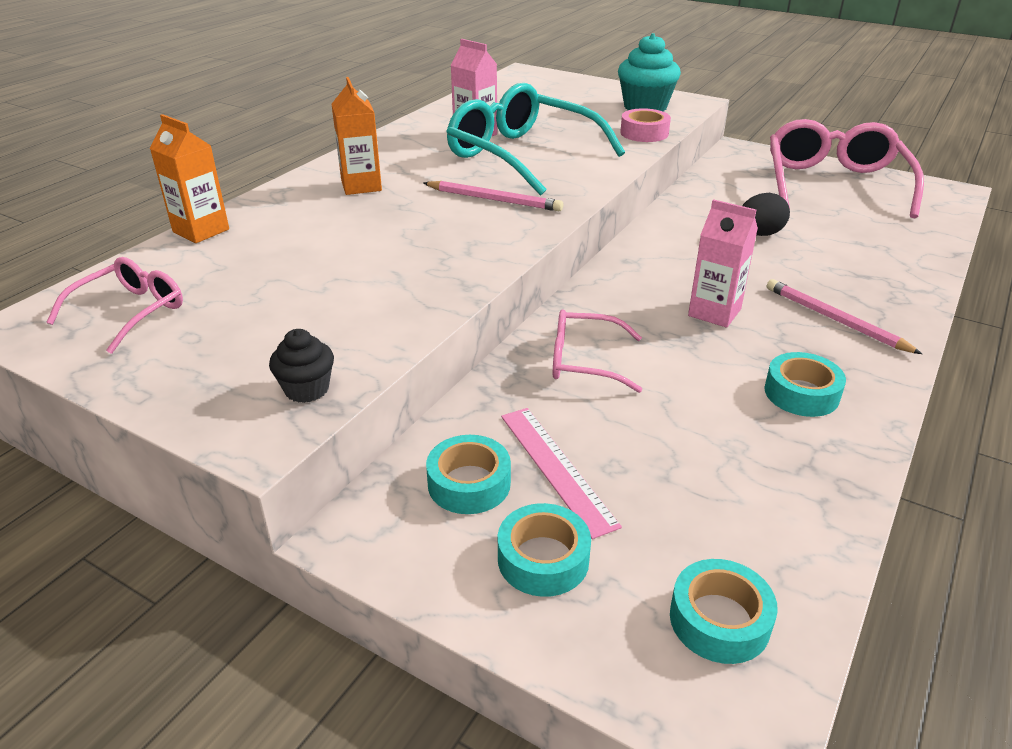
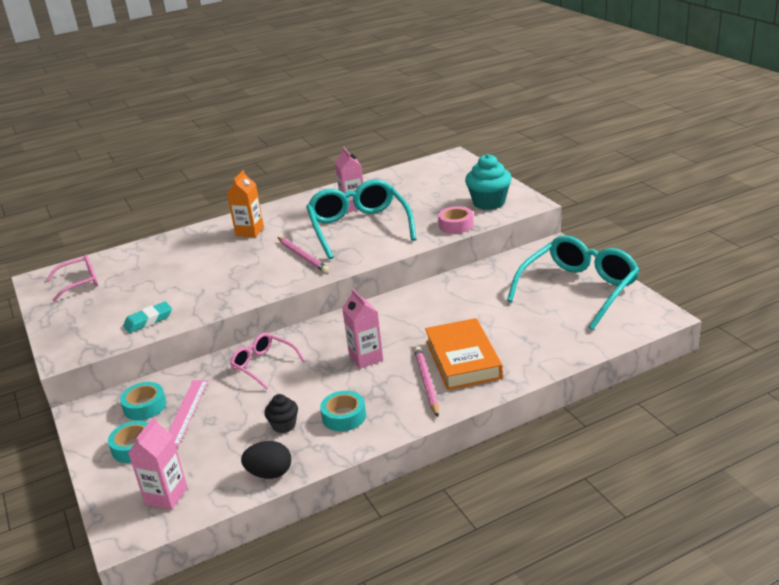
camera: 35 degrees right, 5 degrees down
(201, 231) = (150, 244): orange carton -> none
(307, 389) = (101, 340): black cupcake -> black cupcake (284, 425)
(360, 336) = (148, 320): none -> turquoise eraser
(719, 620) = (166, 496): turquoise tape -> pink carton
(759, 234) = (467, 315): black egg -> black egg (270, 473)
(833, 282) = (463, 359): none -> orange book
(834, 184) = (578, 289): pink glasses -> turquoise glasses

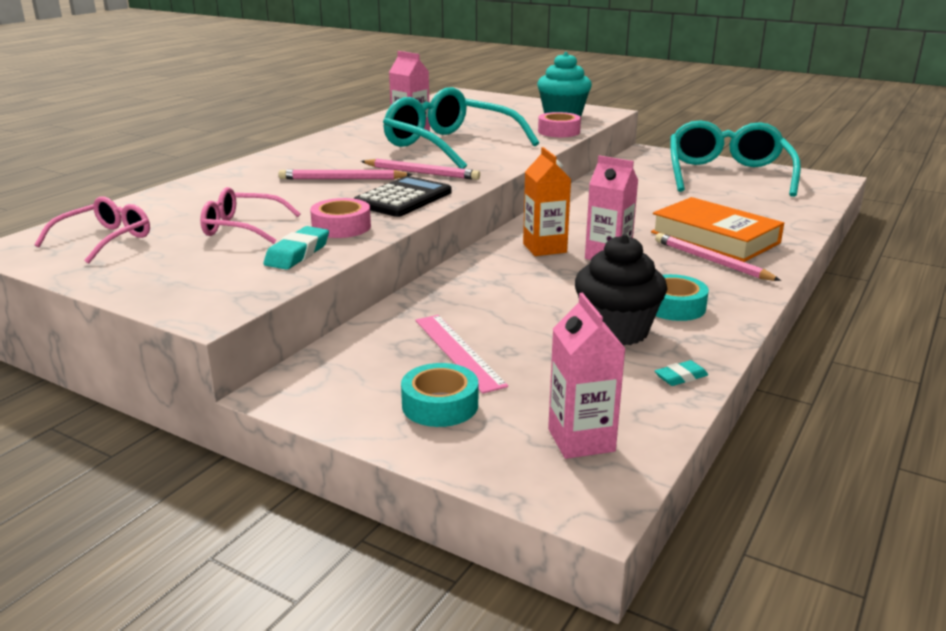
camera: 35 degrees left, 5 degrees down
(145, 406) = (383, 361): turquoise tape -> none
(195, 302) = (341, 227): none -> pink tape
(249, 231) = (307, 164): orange carton -> orange carton (544, 248)
(251, 252) = (343, 179): none -> pink pencil
(259, 282) = (403, 198): none -> black calculator
(264, 365) = (491, 287): pink glasses -> pink glasses (242, 228)
(270, 473) = (681, 377): black egg -> turquoise eraser
(284, 425) = (616, 331): black cupcake -> black cupcake, size x1.81

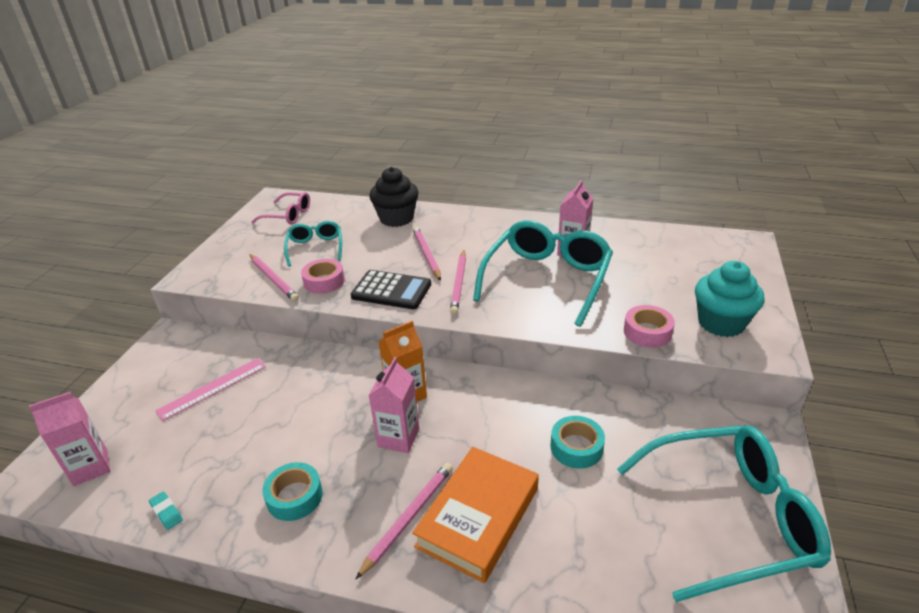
camera: 75 degrees right, 10 degrees up
(242, 228) = (315, 248): pink glasses -> turquoise glasses
(297, 254) = (273, 279): turquoise eraser -> pink pencil
(440, 405) = (144, 396): turquoise tape -> turquoise tape (576, 447)
(616, 331) = (245, 464): black cupcake -> black cupcake (396, 218)

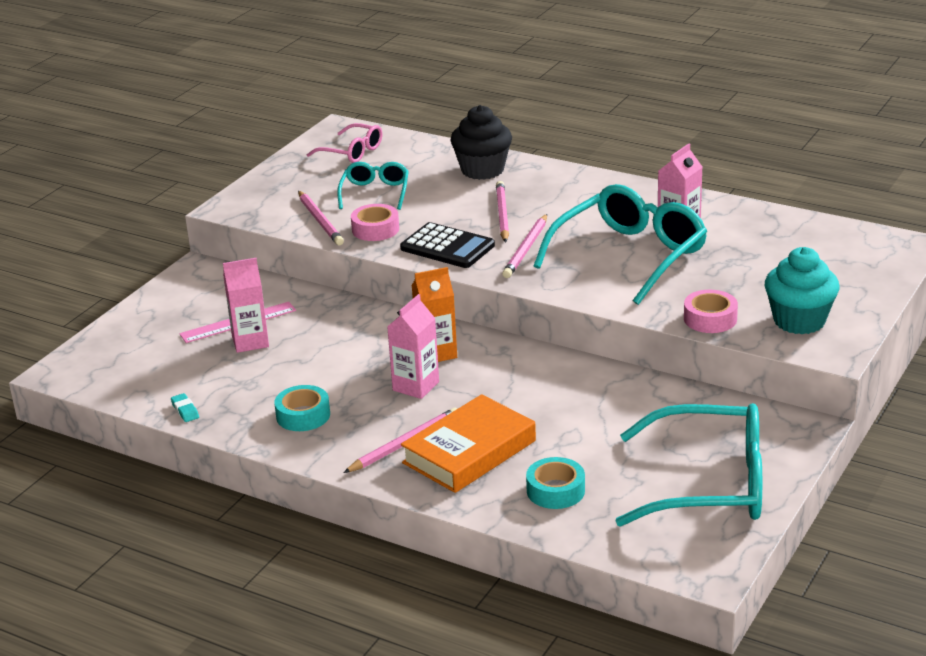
camera: 15 degrees right, 5 degrees down
(90, 467) = (117, 370): pink carton -> pink carton (250, 342)
(576, 447) = (592, 417): turquoise tape -> turquoise tape (555, 491)

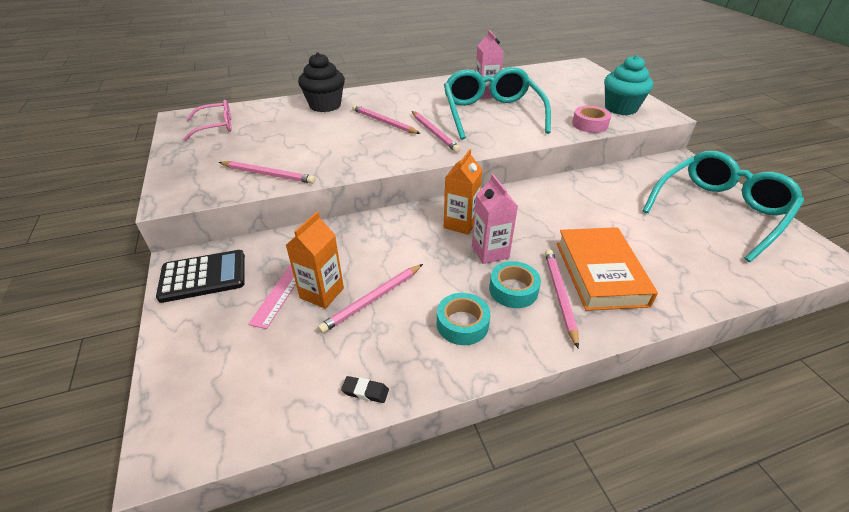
camera: 50 degrees left, 10 degrees up
(185, 410) = (365, 391): turquoise eraser -> black eraser
(250, 342) = (322, 293): pink carton -> orange carton
(275, 365) = (373, 299): none -> pink pencil
(375, 193) = (278, 142): turquoise glasses -> none
(375, 229) = (320, 162): pink tape -> none
(447, 247) = (388, 152): black calculator -> black calculator (203, 276)
(555, 491) = (683, 264): turquoise tape -> turquoise tape (513, 290)

